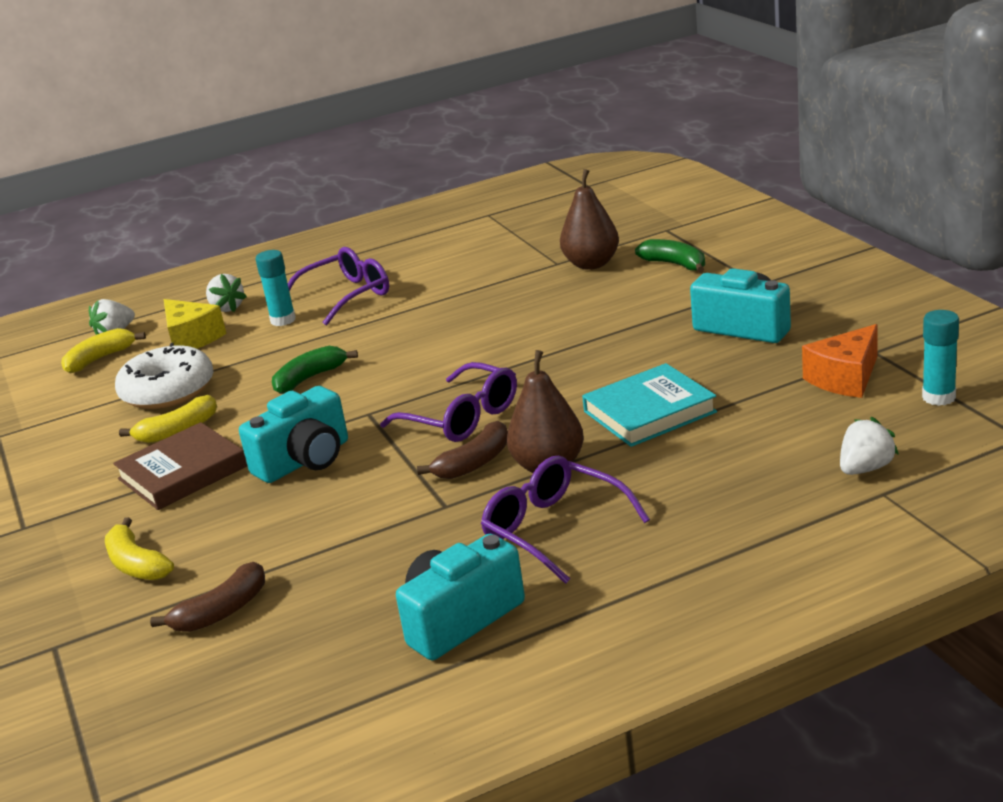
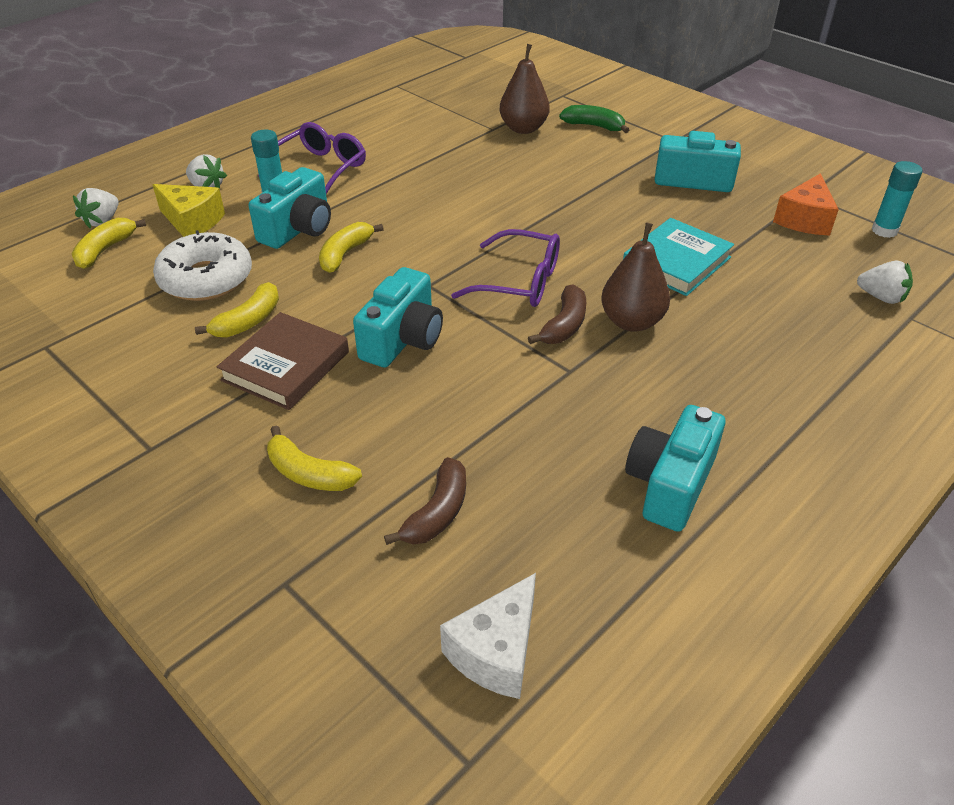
camera: 25 degrees left, 15 degrees up
(186, 728) = (496, 651): none -> white cheese
(283, 352) = (298, 229): none -> turquoise camera
(310, 378) = (345, 254): green banana -> yellow banana
(554, 529) = (682, 382): purple glasses -> none
(865, 468) = (881, 297): white strawberry -> white strawberry turned 90 degrees clockwise

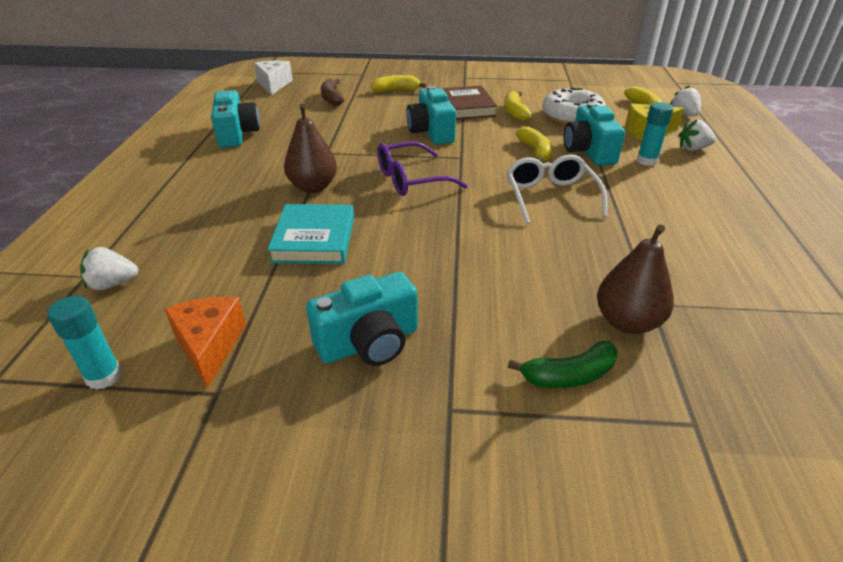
camera: 140 degrees right, 5 degrees down
(320, 168) = (672, 190): purple glasses -> none
(423, 207) = (550, 196): none -> white glasses
(564, 325) = (353, 169): brown banana -> none

